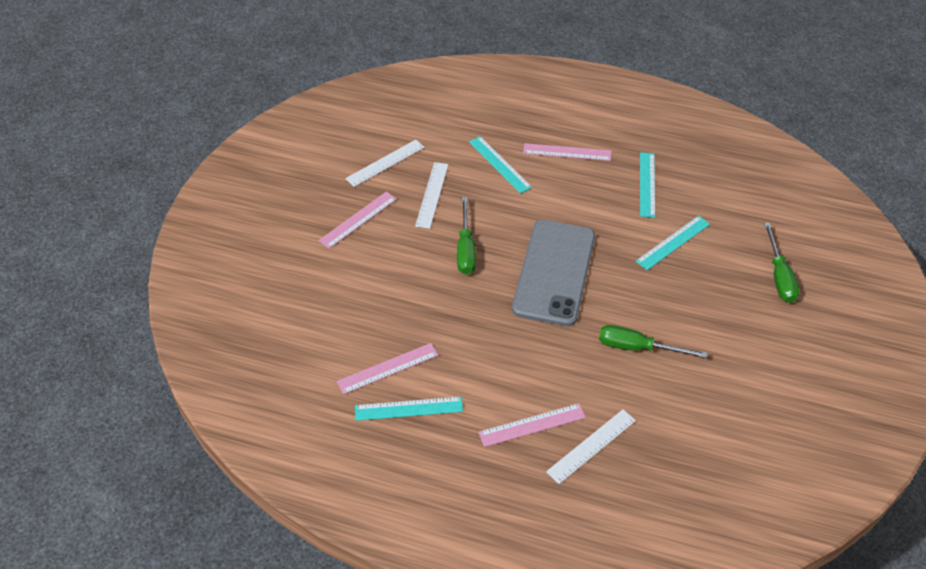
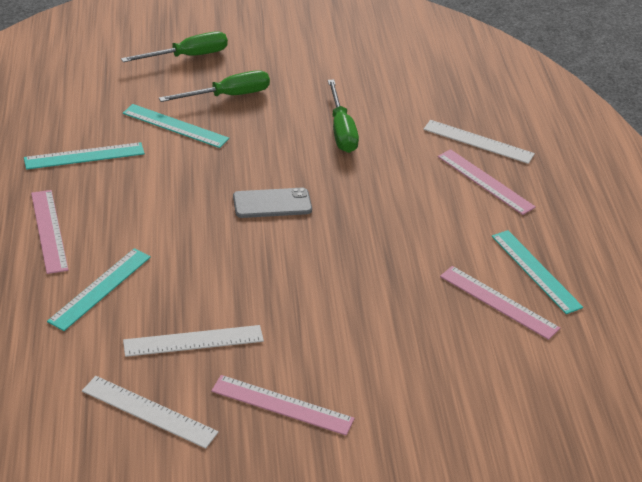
camera: 115 degrees left, 10 degrees down
(465, 249) = (277, 283): green screwdriver -> green screwdriver (228, 96)
(554, 272) = (272, 203): grey phone -> grey phone, size x0.48

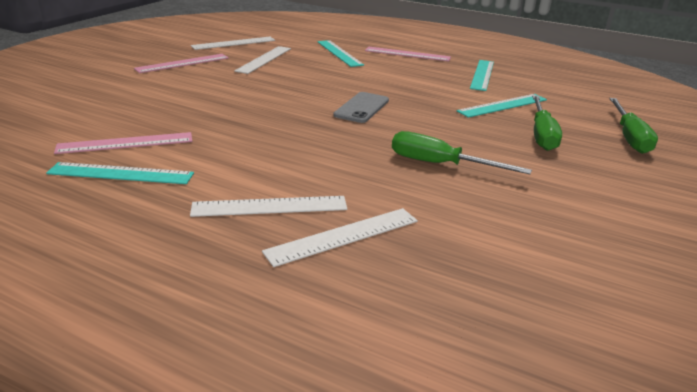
camera: 125 degrees right, 10 degrees down
(485, 181) = (269, 206): pink ruler -> white ruler

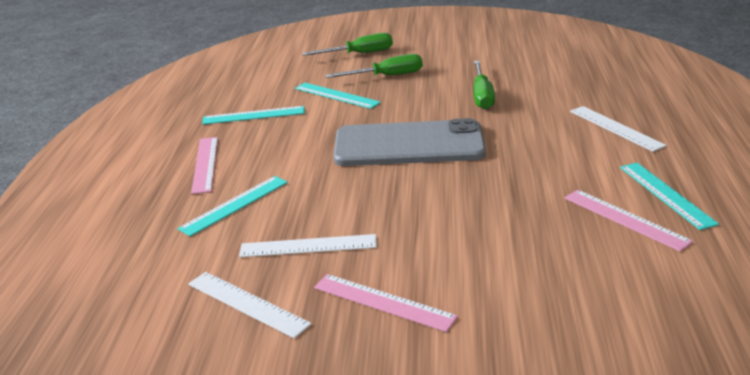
camera: 110 degrees left, 0 degrees up
(343, 236) = (610, 101): white ruler -> none
(361, 108) = (409, 145): grey phone -> grey phone, size x2.09

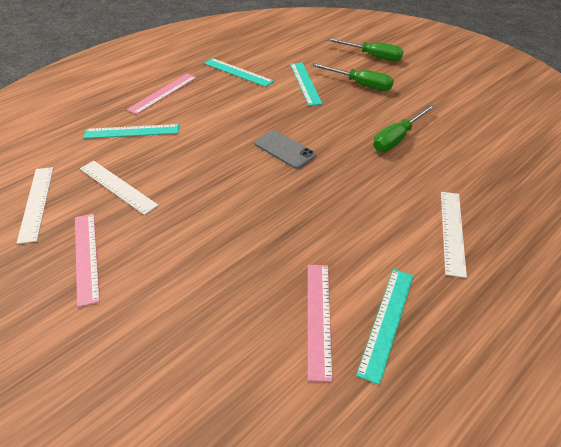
camera: 40 degrees right, 15 degrees up
(409, 145) = (284, 149): grey phone -> grey phone, size x0.48

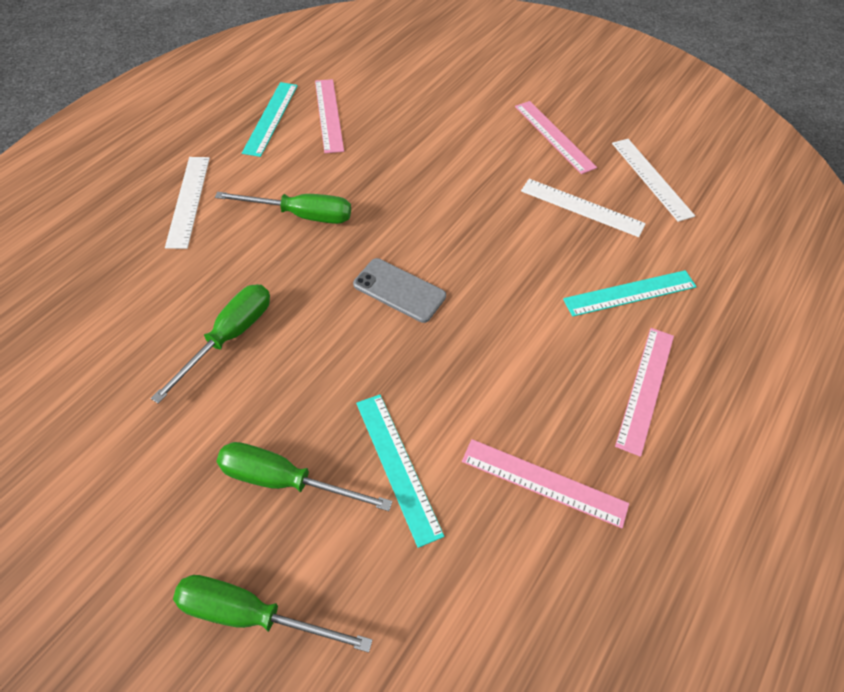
camera: 165 degrees right, 10 degrees up
(238, 72) = (544, 482): turquoise ruler -> pink ruler
(351, 207) = (301, 215): none -> green screwdriver

